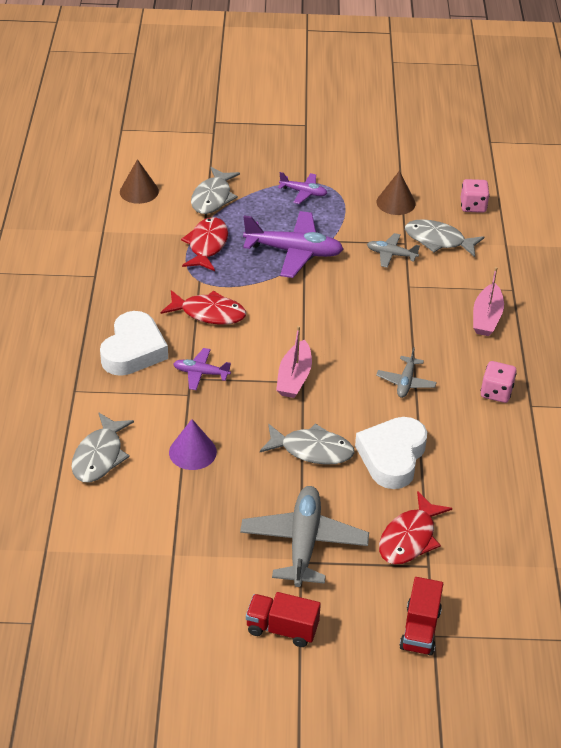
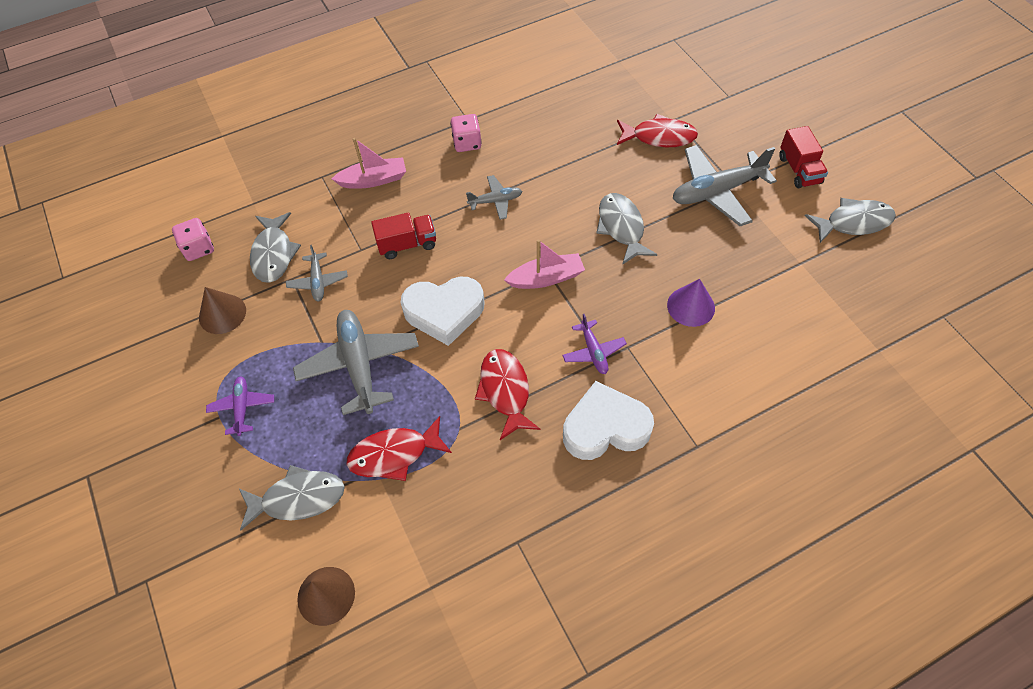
camera: 115 degrees left, 15 degrees up
(100, 456) = (754, 373): grey fish -> grey fish (853, 222)
(294, 252) = (359, 365): purple plane -> grey plane
(392, 457) = (588, 176): white heart -> white heart (444, 312)
(420, 629) = (731, 103): red truck -> red truck (407, 244)

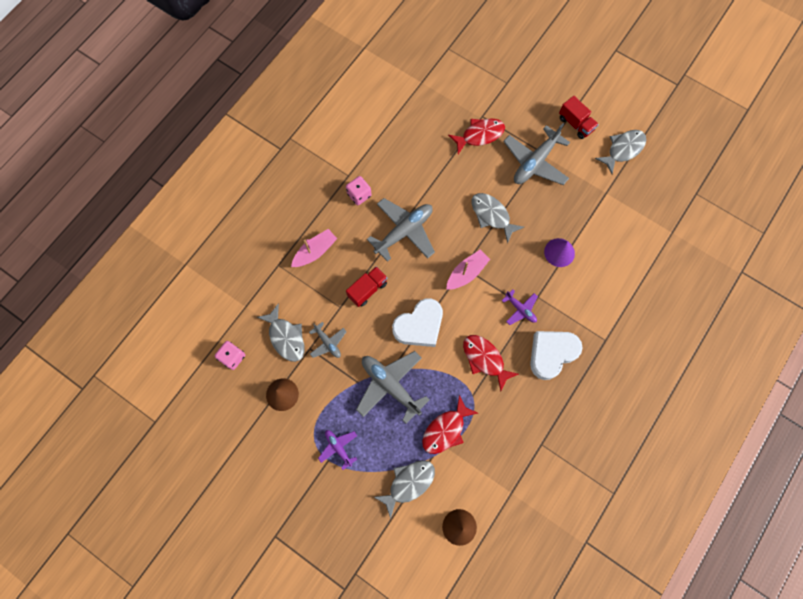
camera: 30 degrees left, 15 degrees up
(495, 201) = (404, 231): grey plane -> grey plane, size x1.90

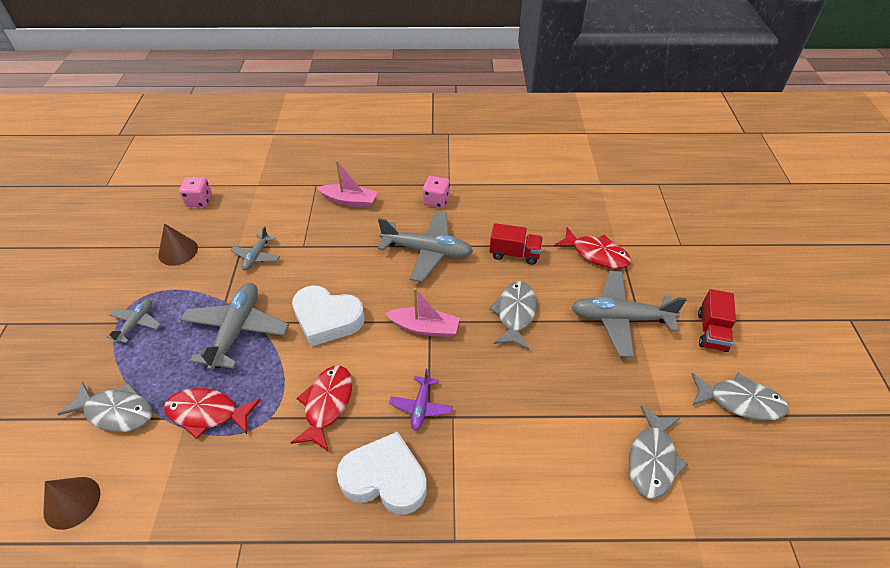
camera: 55 degrees right, 25 degrees down
(286, 337) = (243, 224): grey fish -> grey fish (652, 459)
(338, 447) = (136, 324): purple plane -> grey plane
(367, 289) = (338, 256): red truck -> red truck (514, 254)
(559, 252) = (532, 407): purple cone -> none

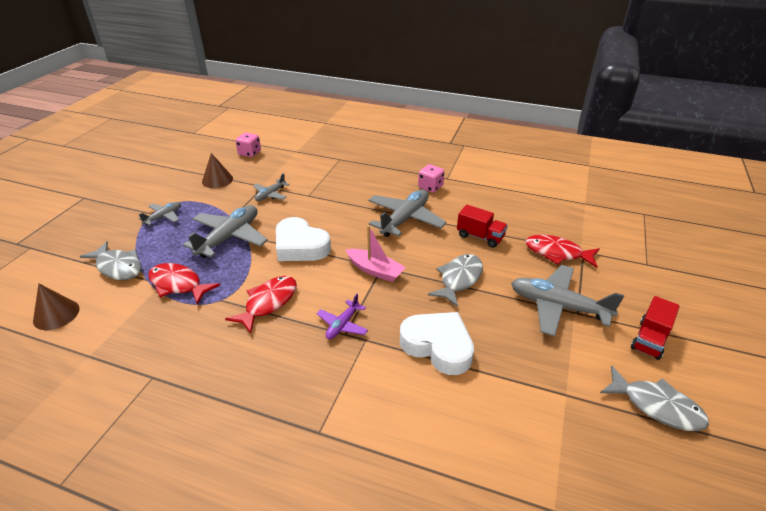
camera: 20 degrees right, 10 degrees down
(349, 201) = (360, 174): pink boat -> none
(385, 478) = (285, 367): white heart -> white heart (438, 346)
(427, 251) = (405, 219): grey plane -> grey plane turned 90 degrees counterclockwise
(596, 254) = (557, 253): red fish -> red fish turned 150 degrees clockwise
(652, 459) = (538, 427): grey fish -> none

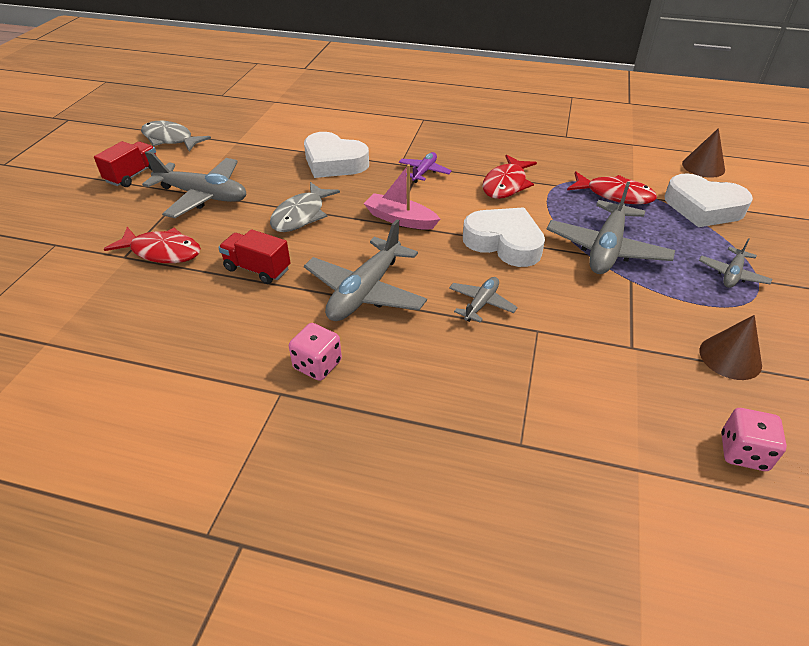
camera: 175 degrees right, 5 degrees up
(118, 267) = (703, 208): grey fish -> white heart
(270, 194) = (604, 327): grey plane -> grey plane (481, 304)

